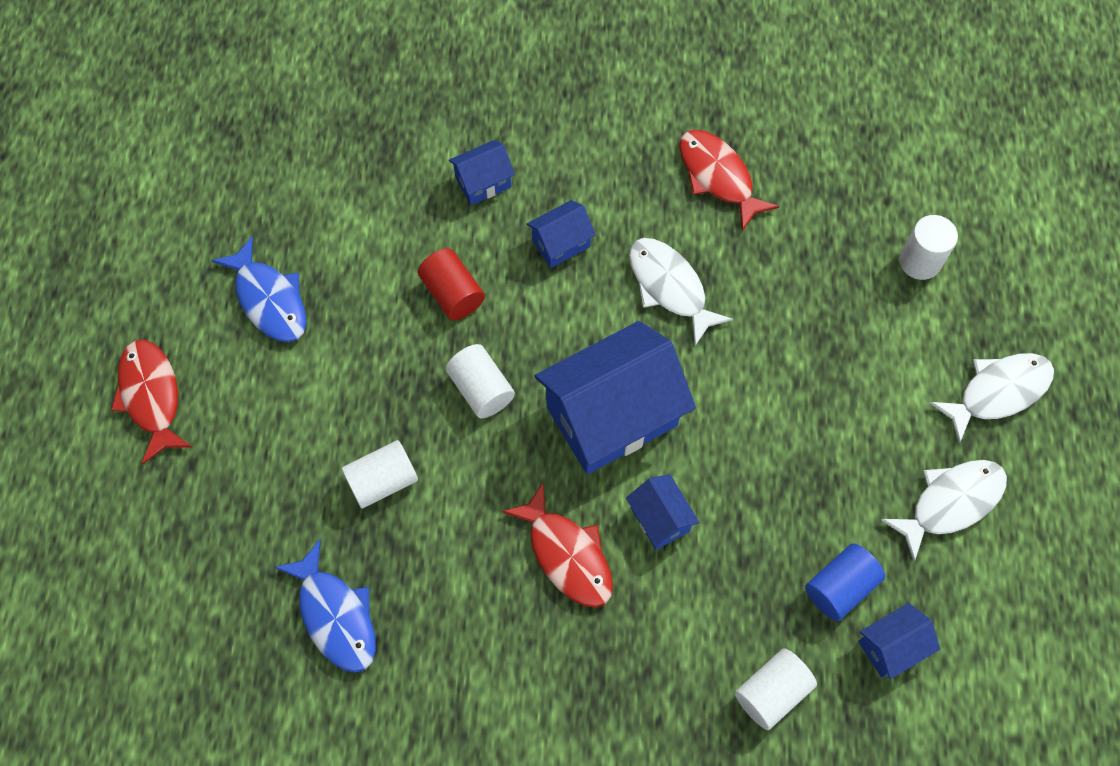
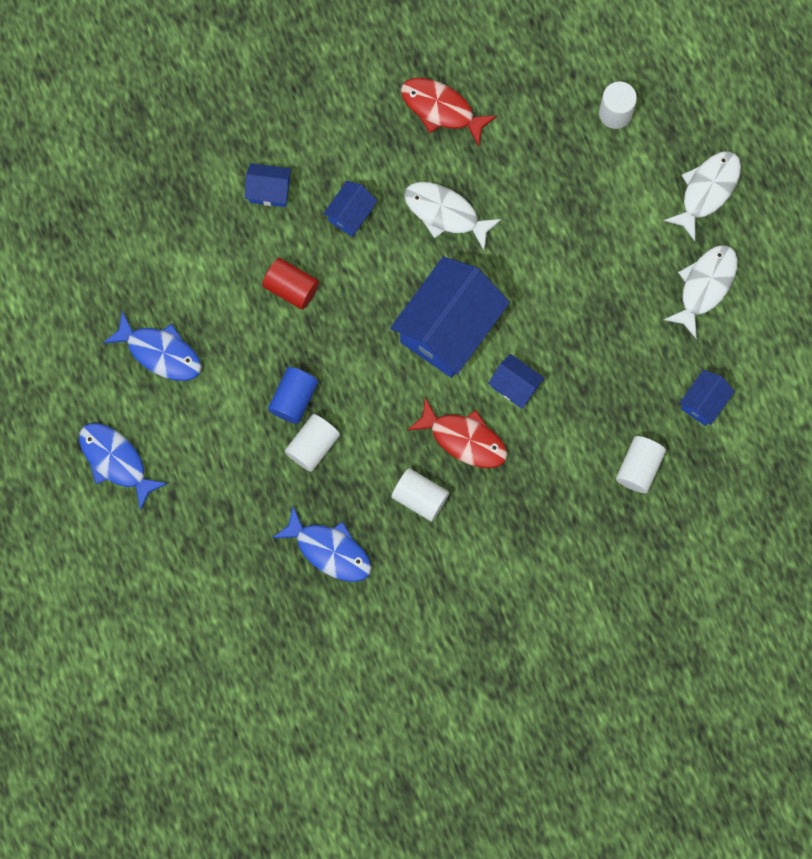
camera: 25 degrees left, 10 degrees up
(151, 396) = (116, 461): red fish -> blue fish
(481, 389) = (348, 350): white cylinder -> white cylinder (420, 497)
(483, 183) = (269, 191): blue house -> blue house turned 60 degrees clockwise
(840, 587) = (654, 378): blue cylinder -> blue cylinder (294, 399)

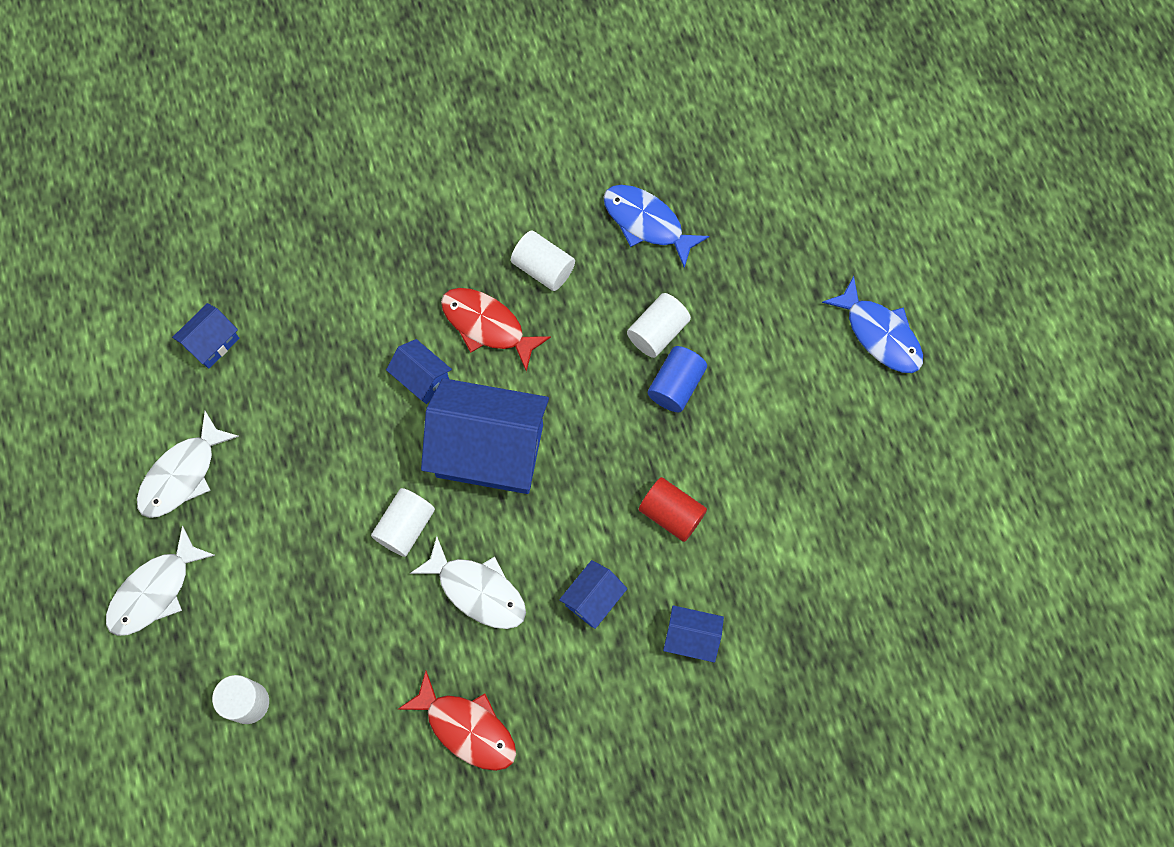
camera: 175 degrees left, 5 degrees down
(160, 352) = (828, 451): blue fish -> none
(449, 328) = (489, 450): blue house -> blue house turned 60 degrees clockwise
(639, 468) = (298, 279): white cylinder -> white cylinder (405, 526)

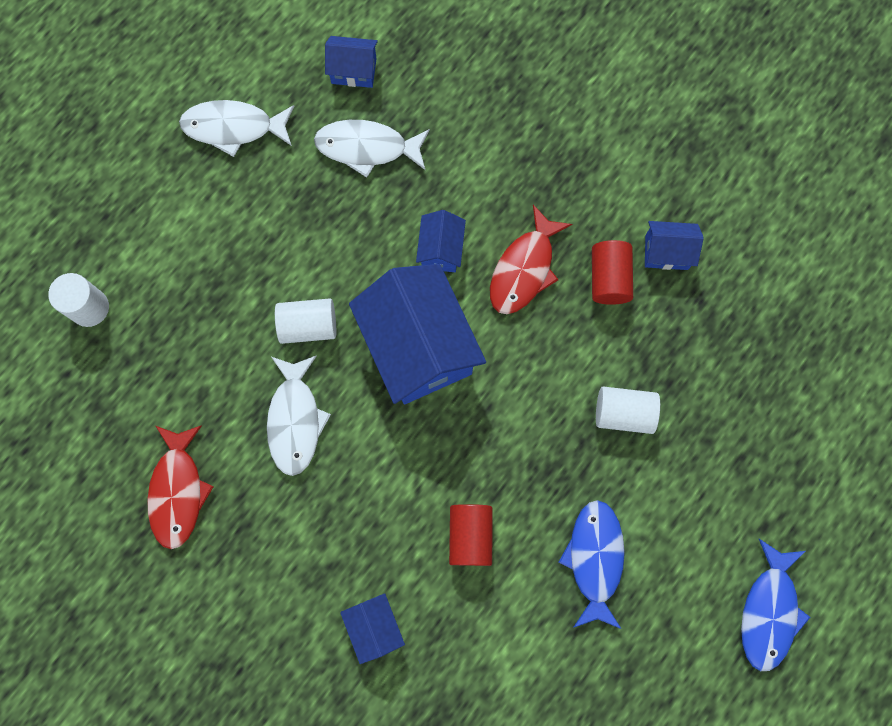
camera: 55 degrees right, 5 degrees up
(155, 591) = (130, 176): white fish -> white fish (367, 148)
(487, 326) = (524, 269): red fish -> red fish turned 150 degrees counterclockwise
(543, 268) = (609, 278): white cylinder -> red cylinder
(593, 599) = (352, 520): blue house -> blue house (666, 252)
(647, 223) = (716, 335): blue fish -> blue fish (594, 559)
(676, 385) = (587, 462): blue cylinder -> none

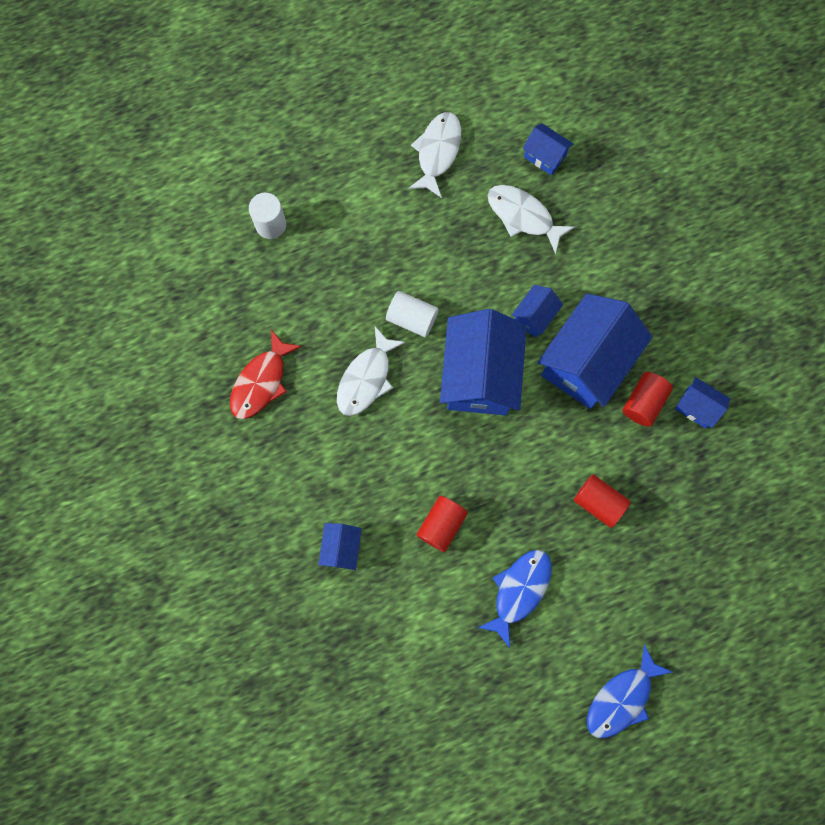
camera: 30 degrees right, 0 degrees up
(233, 128) = (437, 152): white fish -> white fish turned 75 degrees clockwise
(524, 269) = (586, 362): red fish -> blue house
(623, 413) = (598, 502): white cylinder -> red cylinder

